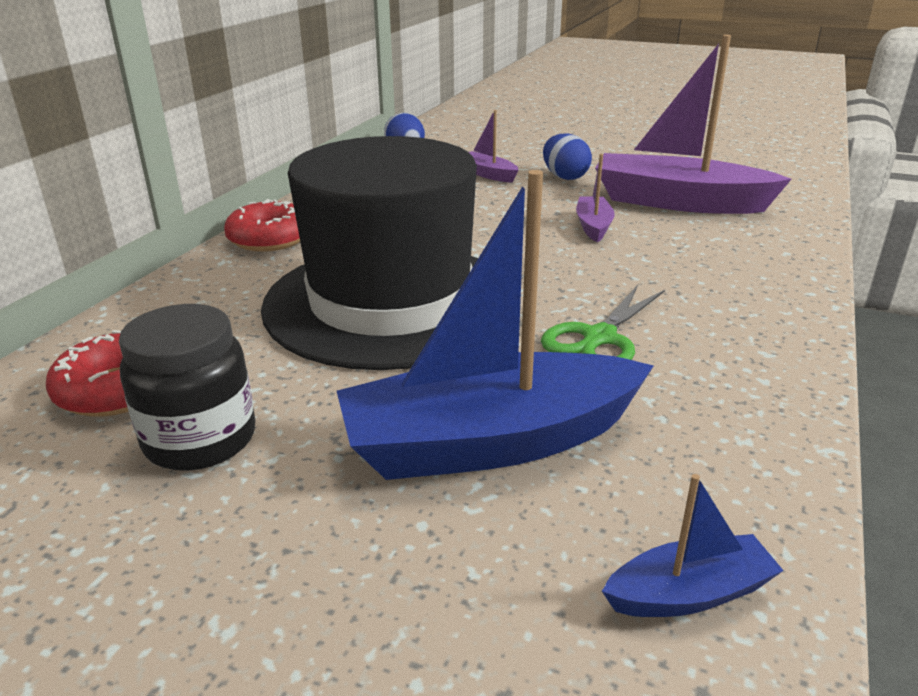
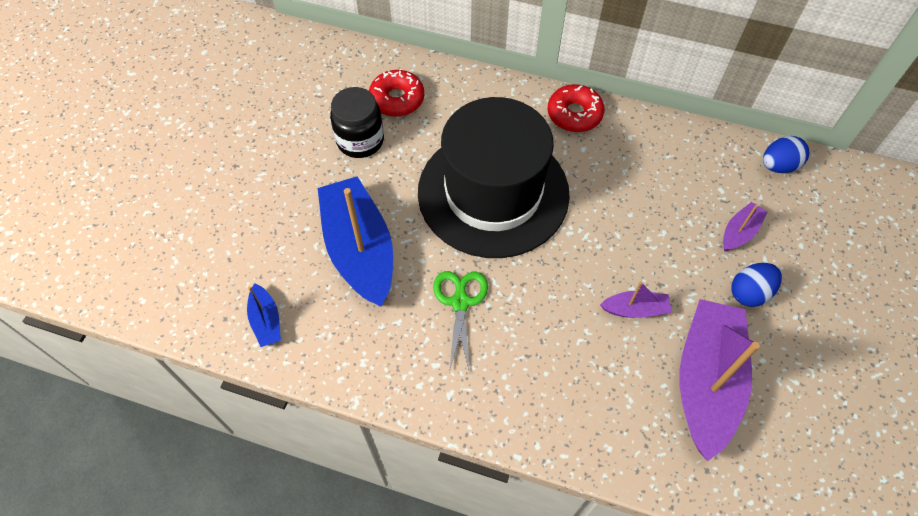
camera: 85 degrees right, 30 degrees up
(599, 338) = (460, 302): green scissors -> green scissors turned 60 degrees clockwise

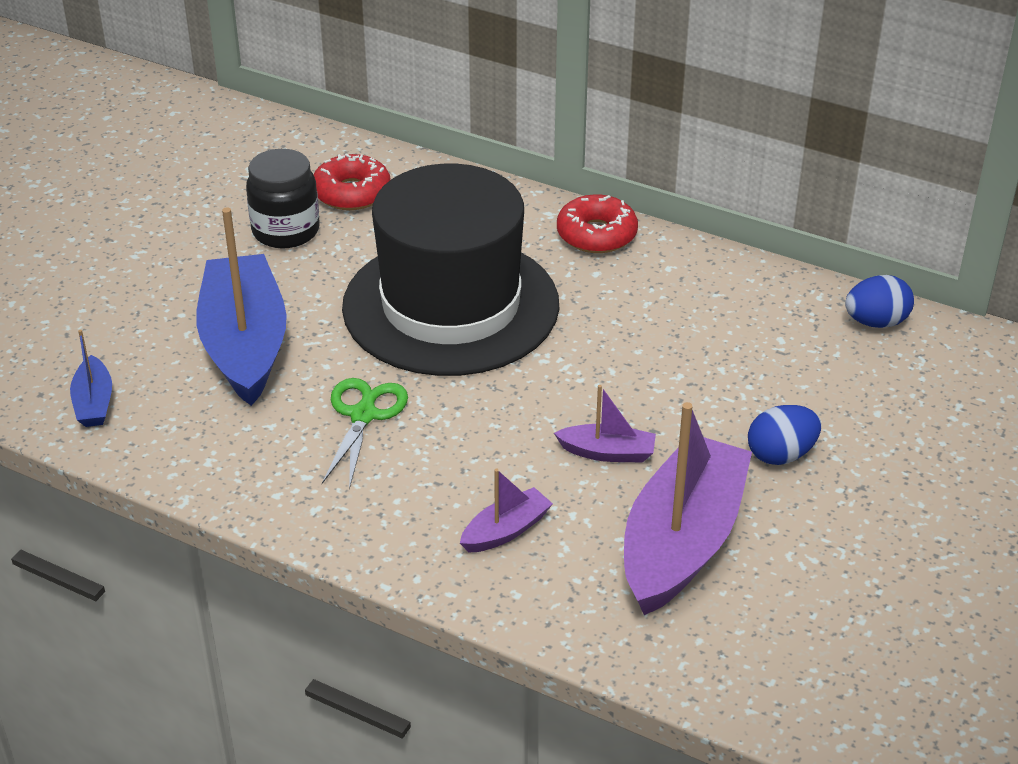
camera: 10 degrees right, 20 degrees down
(739, 232) = (790, 388): purple boat -> purple boat (506, 530)

